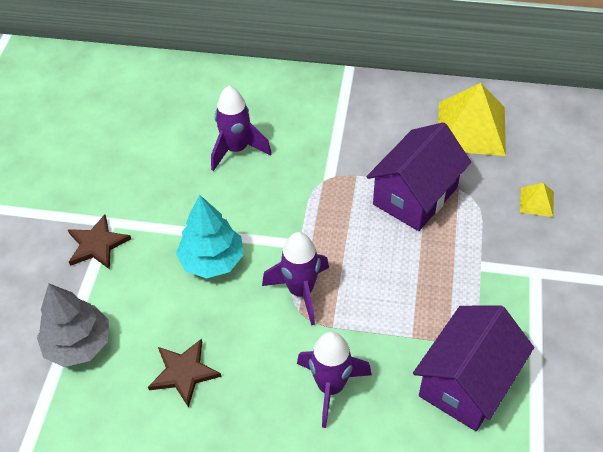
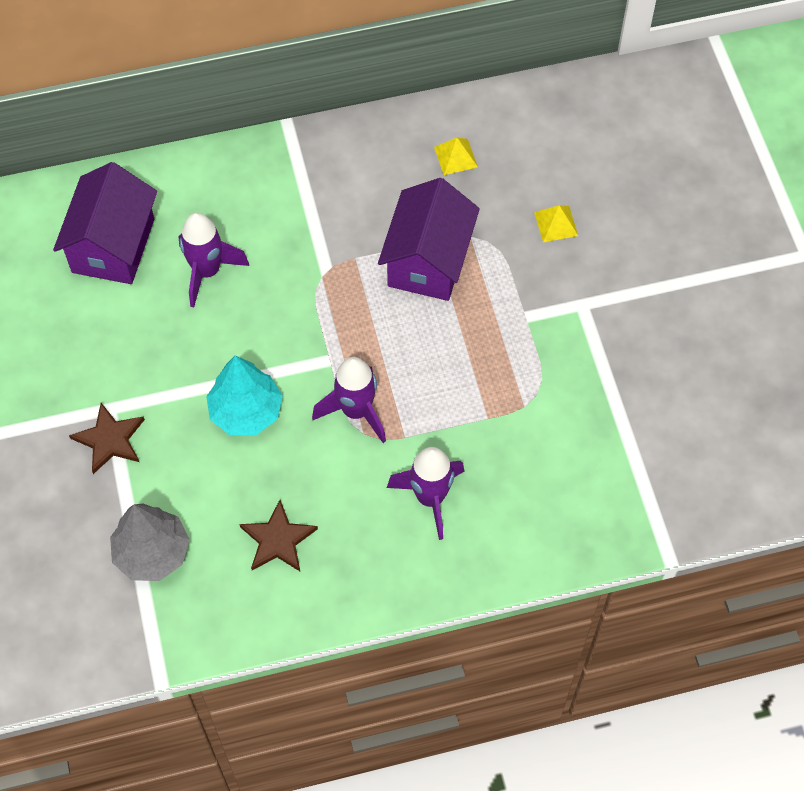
camera: 25 degrees left, 10 degrees up
(467, 382) = (557, 444): purple house -> purple house (113, 245)
(471, 128) = (455, 157): yellow pyramid -> yellow pyramid, size x0.45

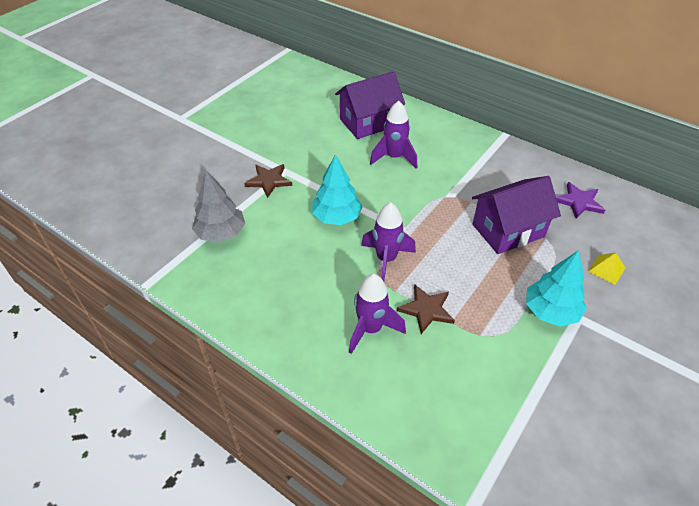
camera: 50 degrees right, 15 degrees down
(278, 539) = (276, 277): brown star -> brown star (426, 309)
(455, 157) = (579, 202): yellow pyramid -> purple star
(555, 320) = (551, 311): none -> turquoise tree

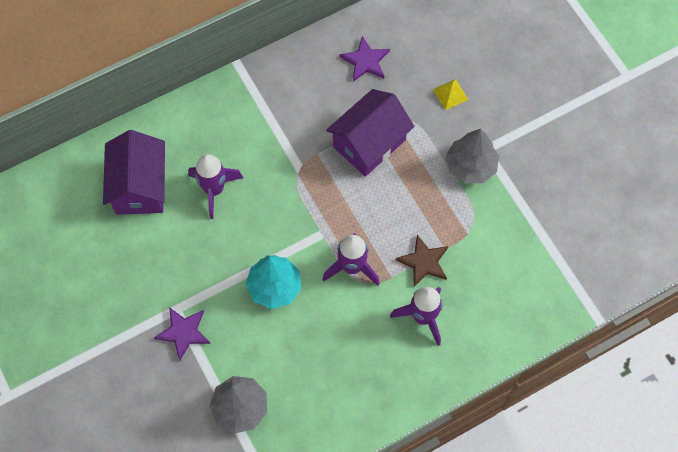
camera: 65 degrees left, 20 degrees up
(269, 181) = (183, 332): brown star -> purple star
(508, 230) = (369, 143): purple house -> purple house turned 45 degrees clockwise
(551, 311) = (470, 166): turquoise tree -> grey tree

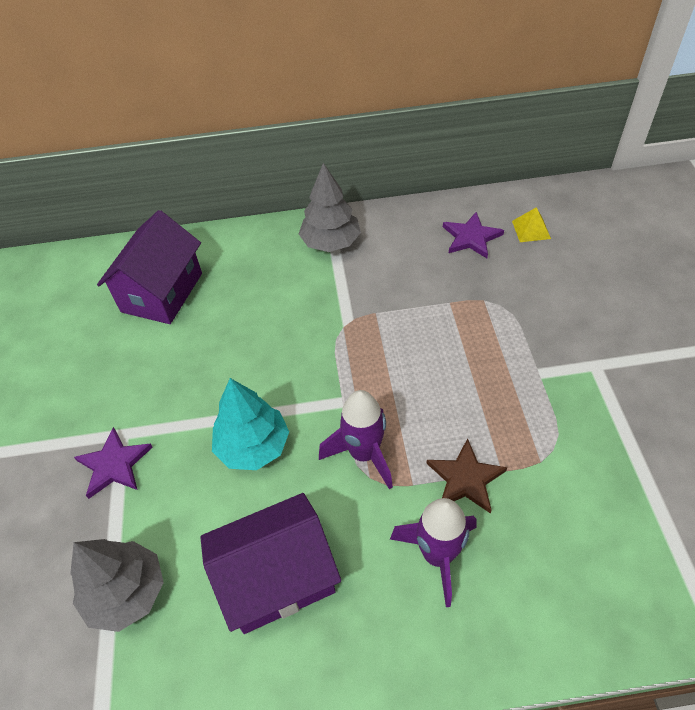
camera: 25 degrees right, 15 degrees down
(214, 190) = (239, 317): purple rocket -> none
(369, 143) = (443, 318): purple house -> purple house (277, 577)
(450, 94) = (565, 293): yellow pyramid -> yellow pyramid (531, 229)
(470, 166) = (569, 378): grey tree -> grey tree (331, 242)

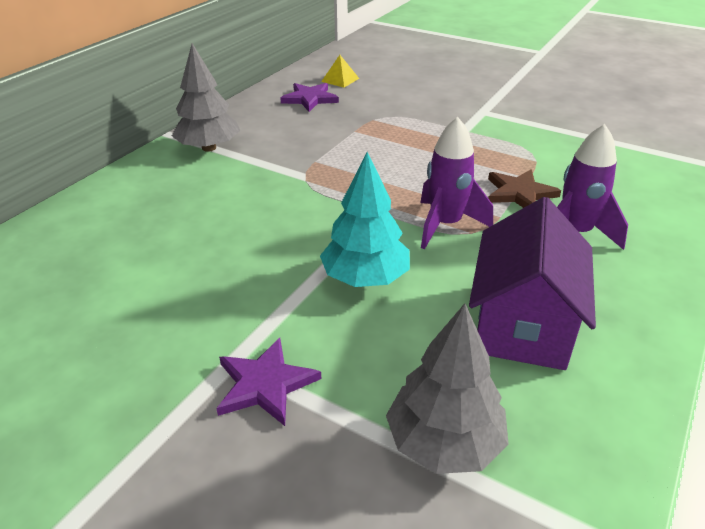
camera: 55 degrees left, 15 degrees down
(162, 292) = (92, 255): purple house -> none

